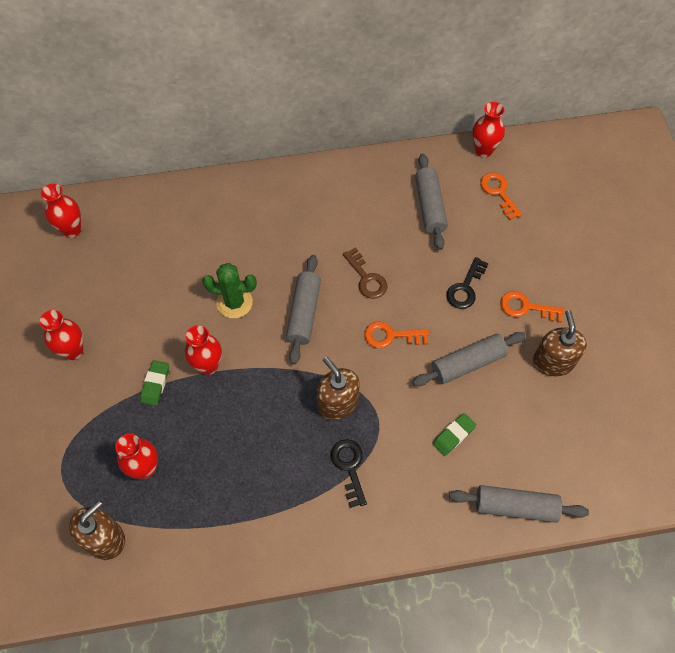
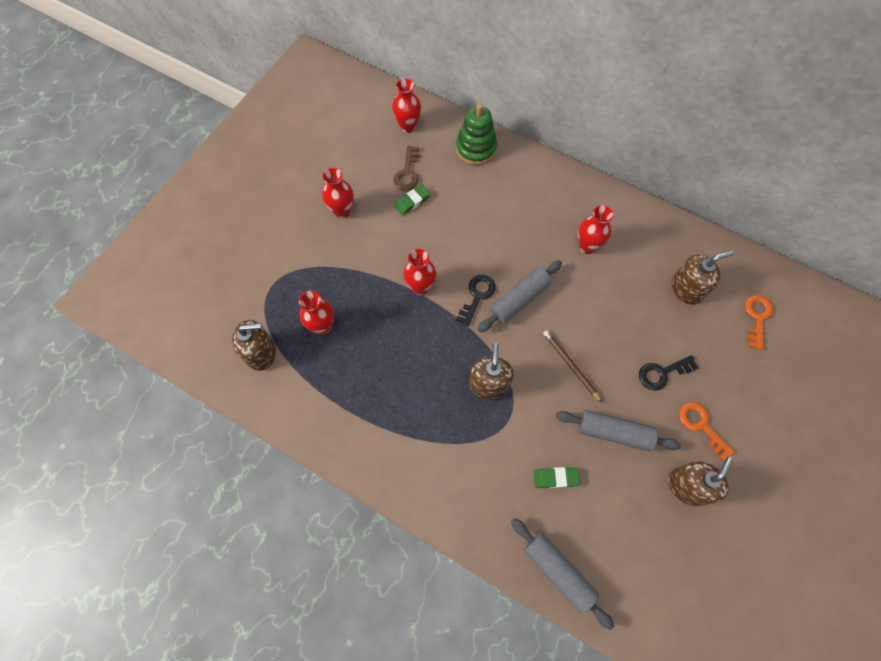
camera: 40 degrees right, 5 degrees up
(155, 208) = (476, 148): none -> green stacking toy
(155, 384) = (375, 273): green eraser -> green eraser (412, 202)
(234, 302) = (475, 256): green cactus -> none
(349, 467) = (458, 437): black key -> black key (477, 296)
(366, 278) = (588, 308): brown key -> brown key (407, 173)
(390, 336) = (570, 365): orange key -> brown pencil
(429, 207) = (687, 289): grey rolling pin -> brown soap dispenser
(483, 150) = (772, 275): red vase -> red vase (587, 246)

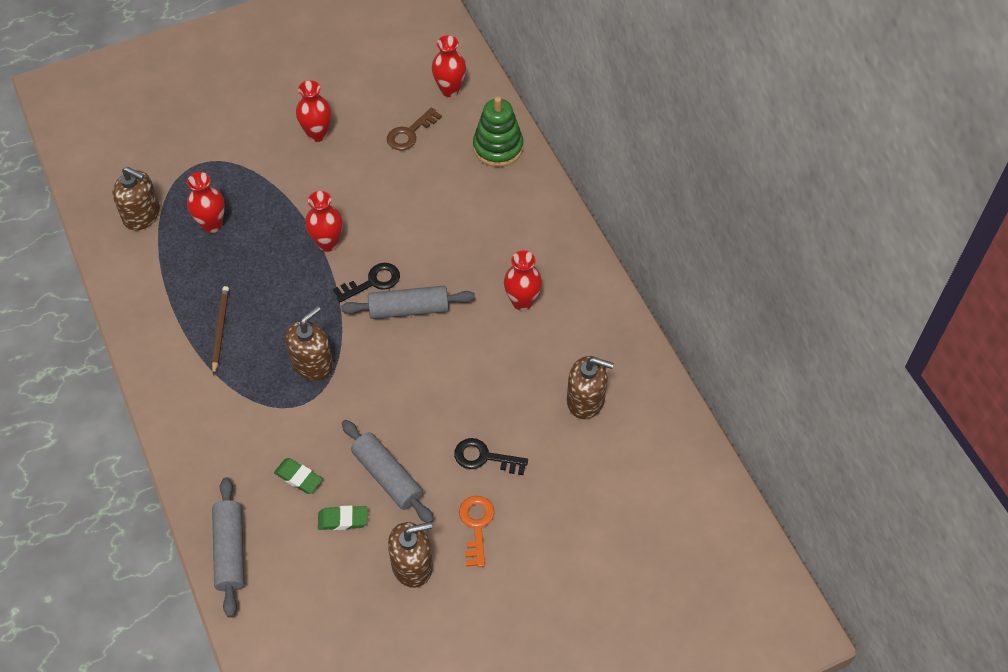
camera: 35 degrees right, 10 degrees down
(412, 202) = (390, 162): green eraser -> green eraser (343, 519)
(570, 365) = (402, 395): brown pencil -> brown pencil (220, 330)
(757, 317) = (632, 470): orange key -> none

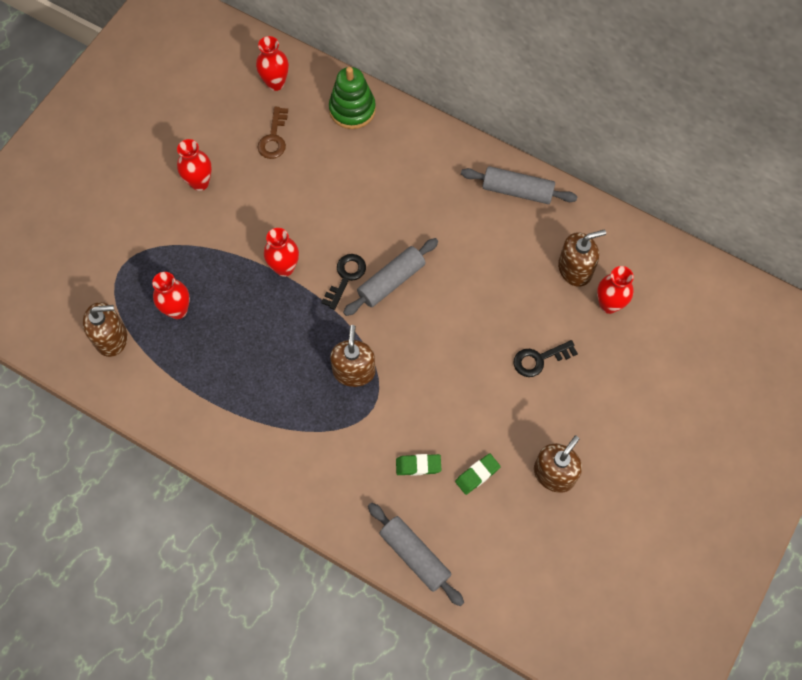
camera: 35 degrees left, 10 degrees up
(220, 330) = (259, 391): brown pencil -> none
(387, 476) = (482, 420): grey rolling pin -> grey rolling pin (517, 191)
(476, 525) = (574, 413): orange key -> none
(522, 302) = (470, 222): red vase -> red vase (609, 304)

